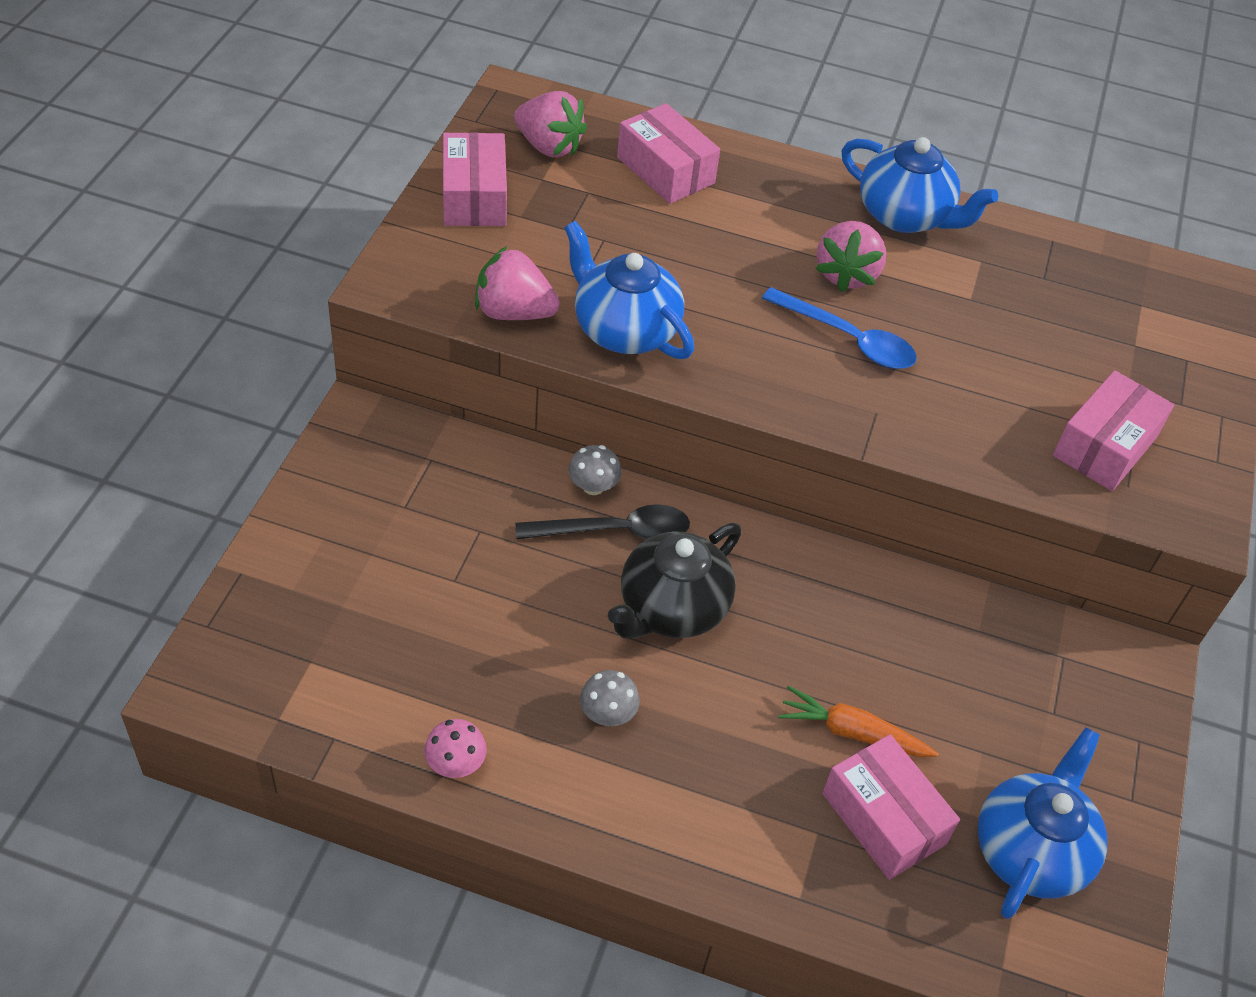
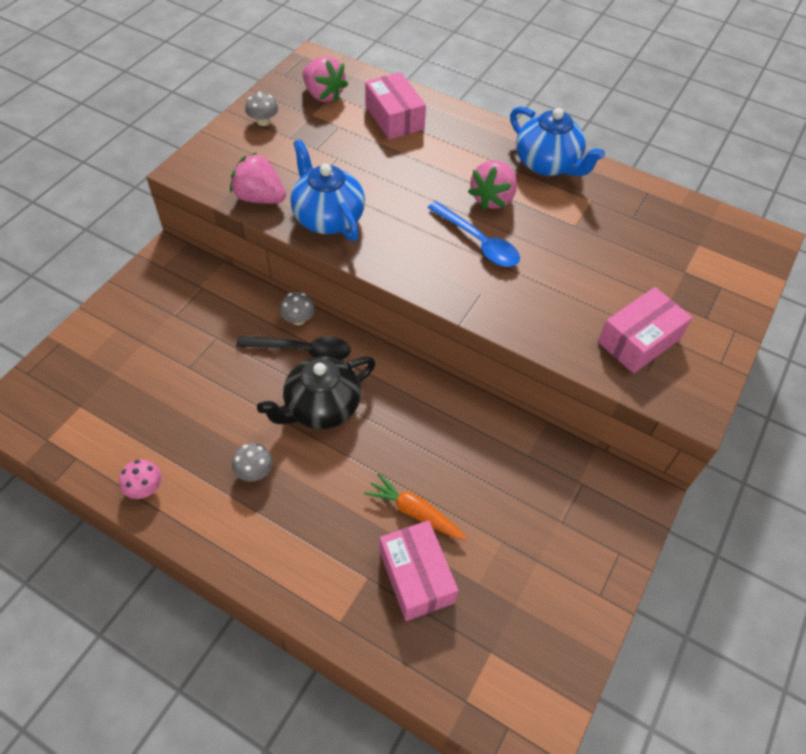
camera: 15 degrees right, 5 degrees up
(474, 196) = (263, 121): pink box -> grey mushroom
(1030, 850) = (514, 619): blue teapot -> none

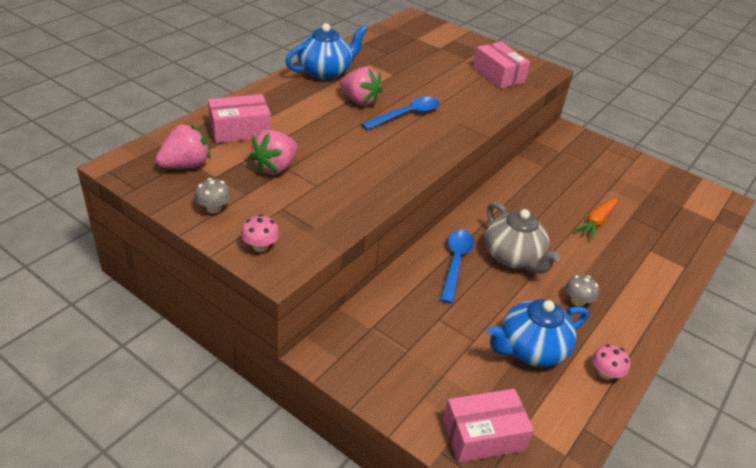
camera: 85 degrees left, 15 degrees down
(215, 156) = (260, 246): none -> pink mushroom
(260, 198) = (333, 220): pink strawberry -> pink strawberry (275, 167)
(298, 319) = (420, 261): grey mushroom -> none
(302, 350) = (455, 262): black spoon -> blue spoon
(321, 407) = (513, 257): black teapot -> grey teapot
(328, 218) = (368, 182): blue teapot -> blue teapot (530, 349)
(416, 576) = (643, 228): pink box -> pink box (483, 435)

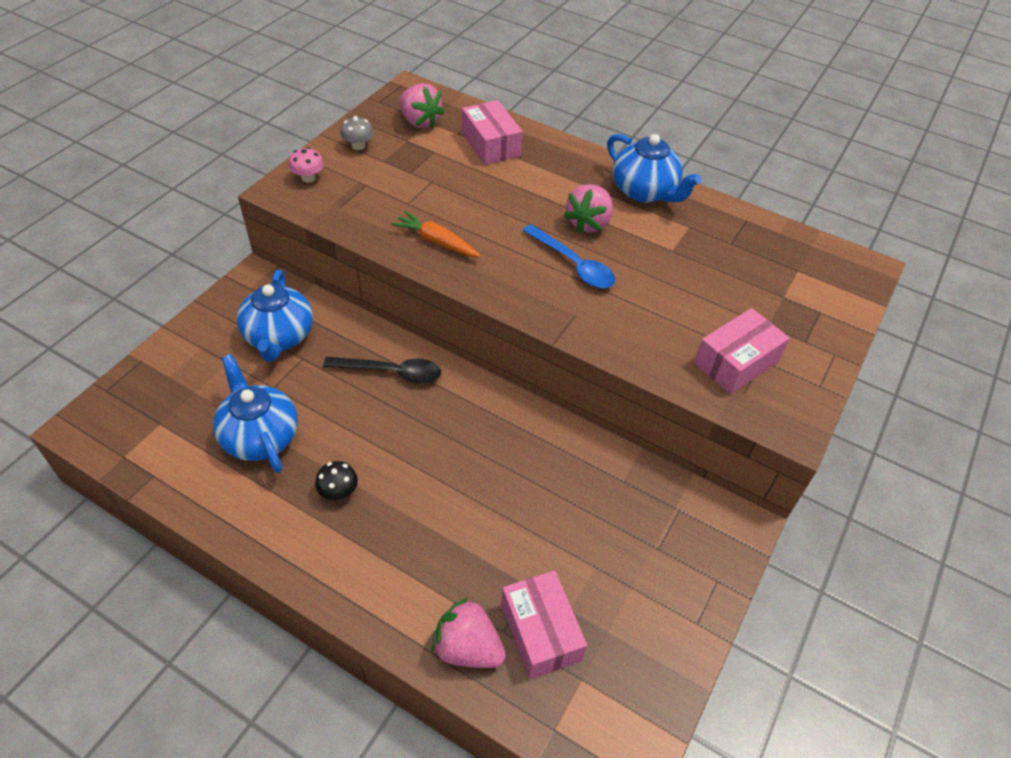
camera: 85 degrees right, 10 degrees up
(275, 167) = (431, 173): pink strawberry -> pink strawberry (467, 648)
(410, 335) = (279, 336): none -> blue teapot
(455, 262) = (391, 372): blue spoon -> black spoon
(483, 435) = (154, 391): pink box -> pink box (540, 632)
(513, 257) = (409, 429): grey teapot -> none
(578, 301) = (338, 491): grey mushroom -> black mushroom
(596, 222) = (504, 535): orange carrot -> orange carrot (436, 242)
(605, 373) = (224, 506): pink mushroom -> none

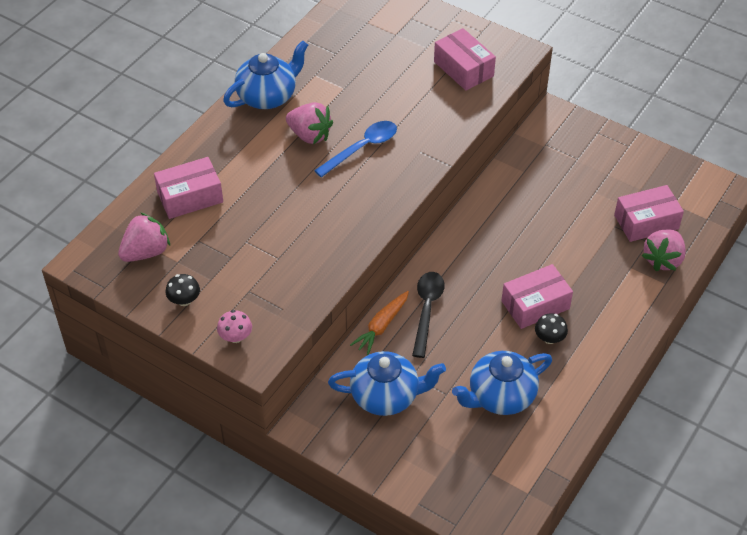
camera: 85 degrees left, 0 degrees up
(358, 146) = (184, 300): grey mushroom -> black mushroom
(392, 479) = (535, 305): none -> pink box
(436, 242) = (333, 236): orange carrot -> orange carrot (381, 326)

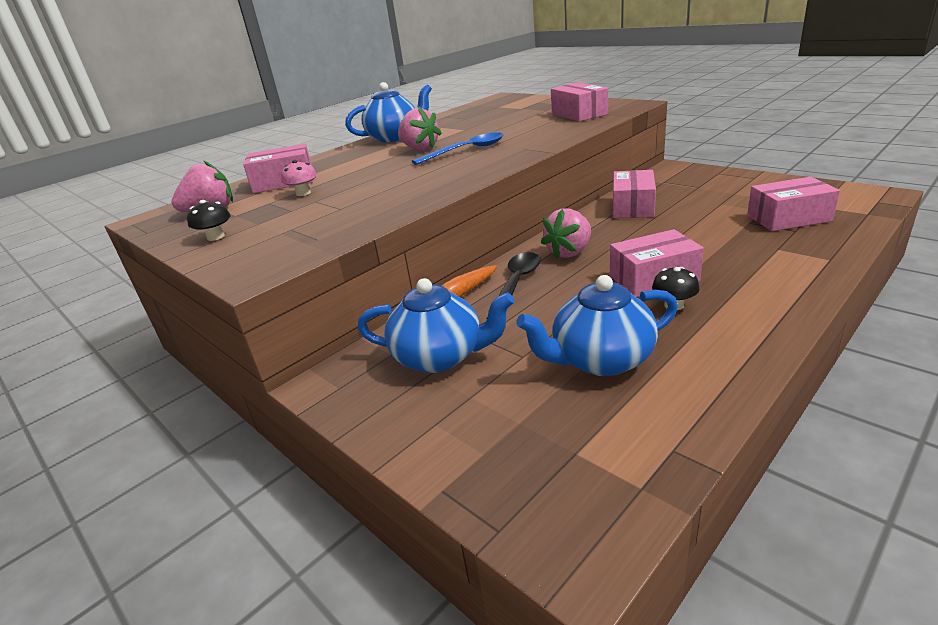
camera: 15 degrees right, 20 degrees down
(235, 337) = (245, 260): pink mushroom -> pink mushroom (303, 193)
(516, 192) = (632, 207): none -> pink box
(663, 259) = (820, 242): pink strawberry -> pink strawberry (569, 252)

